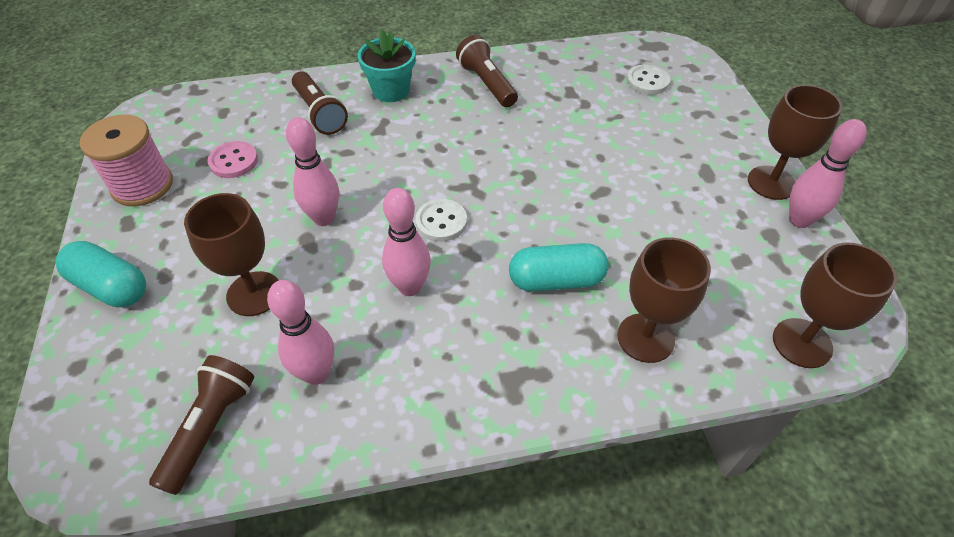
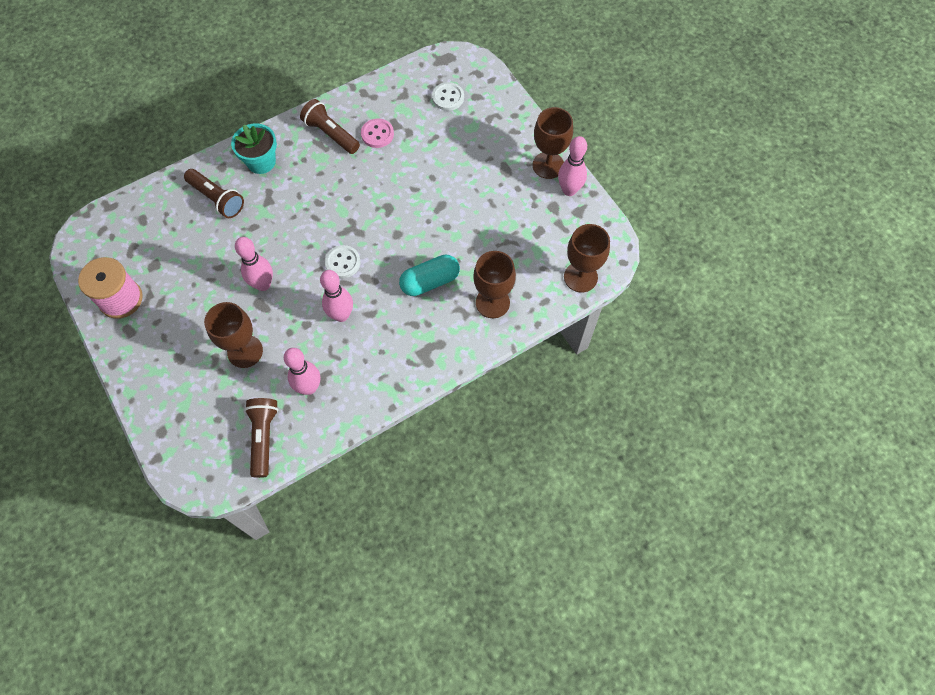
camera: 20 degrees left, 15 degrees up
(111, 287) = (148, 377): turquoise capsule -> none
(233, 161) = (175, 259): pink button -> pink button (377, 134)

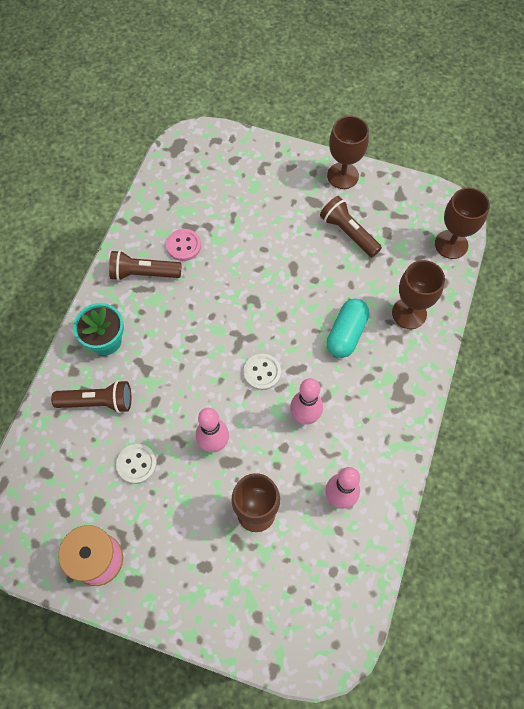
camera: 40 degrees left, 0 degrees up
(263, 437) = (345, 570): brown flashlight -> brown flashlight (348, 233)
(448, 97) = (212, 176): white button -> white button (136, 464)
(569, 190) = (377, 184): pink bowling pin -> none

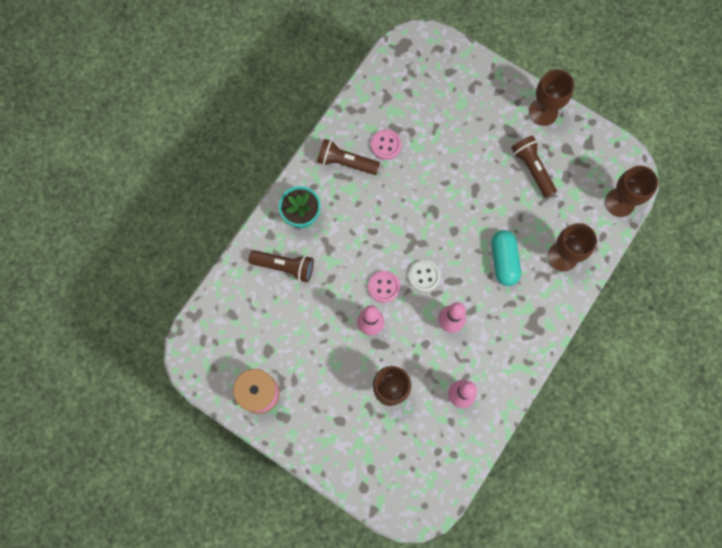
camera: 15 degrees right, 10 degrees up
(136, 464) = (305, 326): white button -> none
(219, 395) = (384, 287): none -> pink button
(346, 334) = (503, 261): turquoise capsule -> turquoise capsule turned 45 degrees counterclockwise

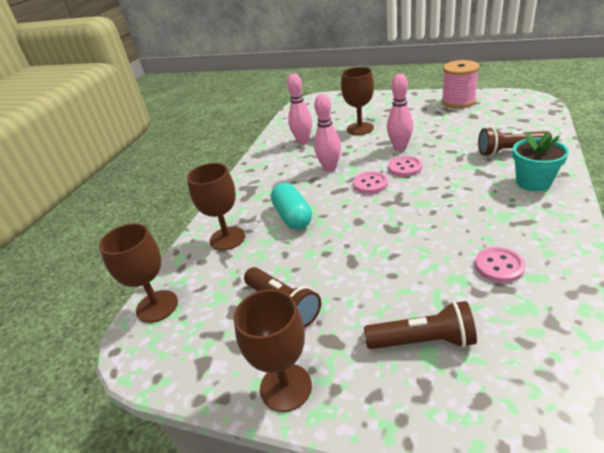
camera: 170 degrees right, 40 degrees down
(346, 162) = (532, 234): brown flashlight -> brown flashlight (423, 341)
(424, 276) = (370, 184): white button -> pink button

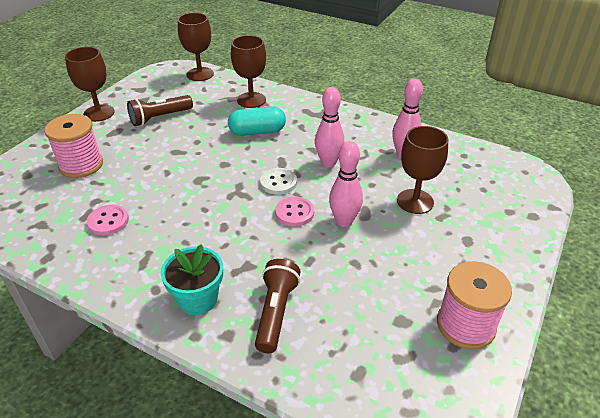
camera: 95 degrees right, 5 degrees up
(370, 184) = (278, 182): pink button -> white button
(423, 341) = (81, 165): brown flashlight -> pink spool

